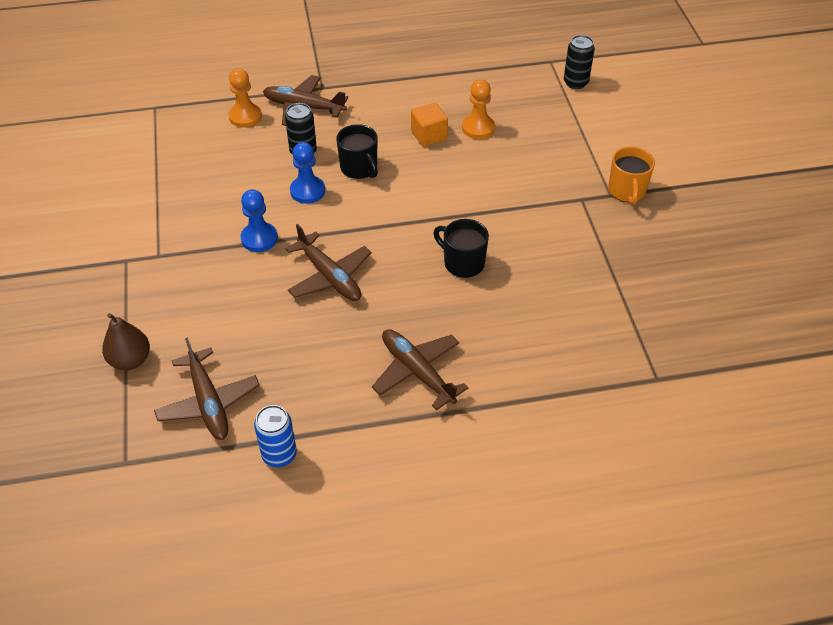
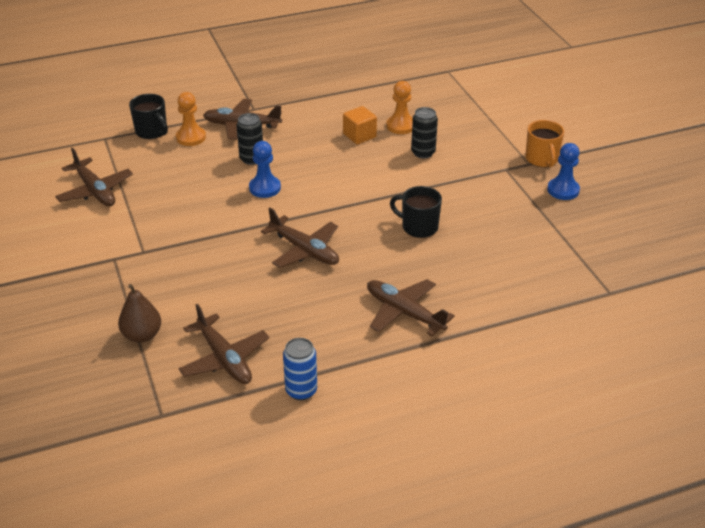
camera: 10 degrees left, 10 degrees down
(128, 172) = (95, 191): none -> brown plane
(259, 238) = (232, 228): blue pawn -> blue pawn (563, 190)
(359, 168) = (306, 166): black mug -> black mug (152, 131)
(575, 83) = (474, 85): black can -> black can (423, 152)

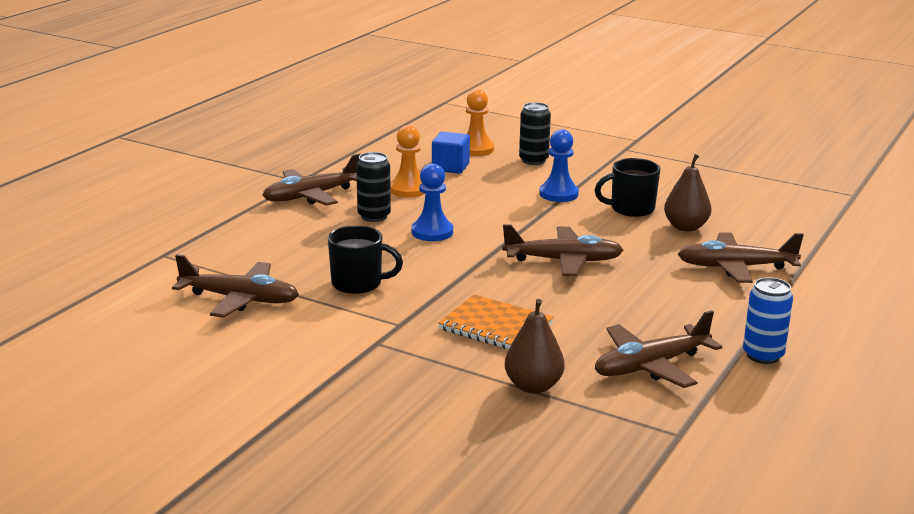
camera: 40 degrees left, 15 degrees down
(152, 131) = (213, 232): black mug -> black mug (358, 283)
(188, 281) = (495, 326): none -> orange notebook
(191, 137) = (271, 222): orange pawn -> orange pawn (408, 189)
(224, 359) = (650, 366): brown plane -> brown plane turned 135 degrees clockwise
(359, 135) = (450, 167): orange cube -> blue cube
(429, 261) = (685, 227): none -> brown pear
(542, 159) = (641, 134): orange mug -> none
(563, 190) = (696, 147): blue pawn -> blue pawn (558, 194)

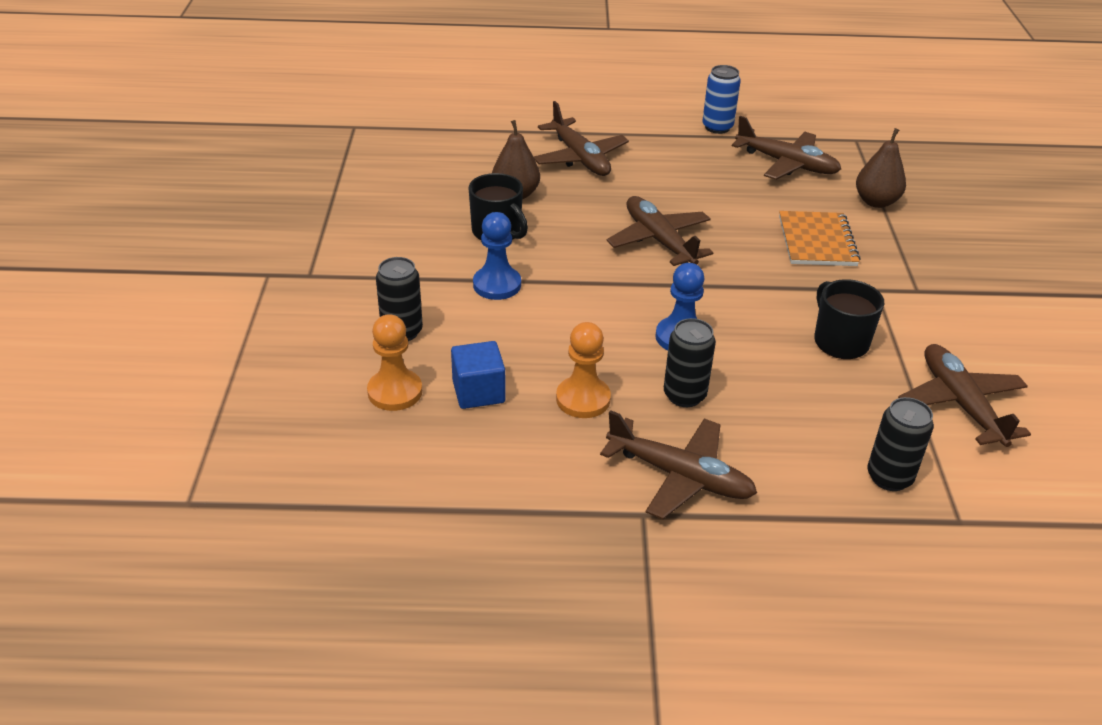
camera: 120 degrees left, 15 degrees up
(222, 249) = (889, 477): none -> black can

